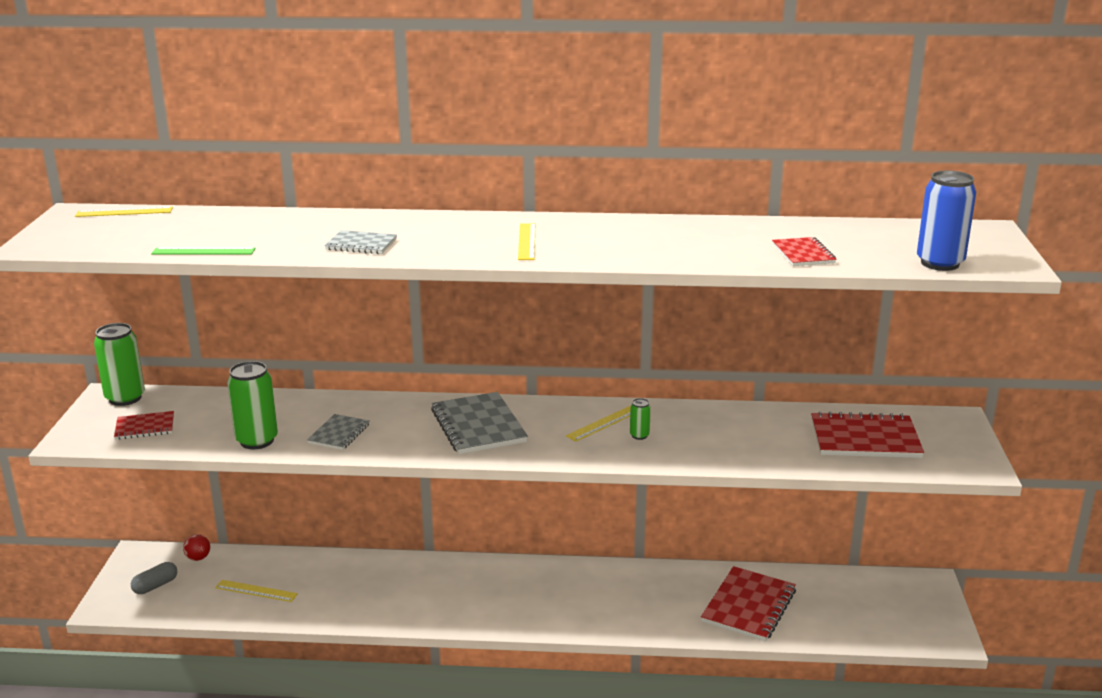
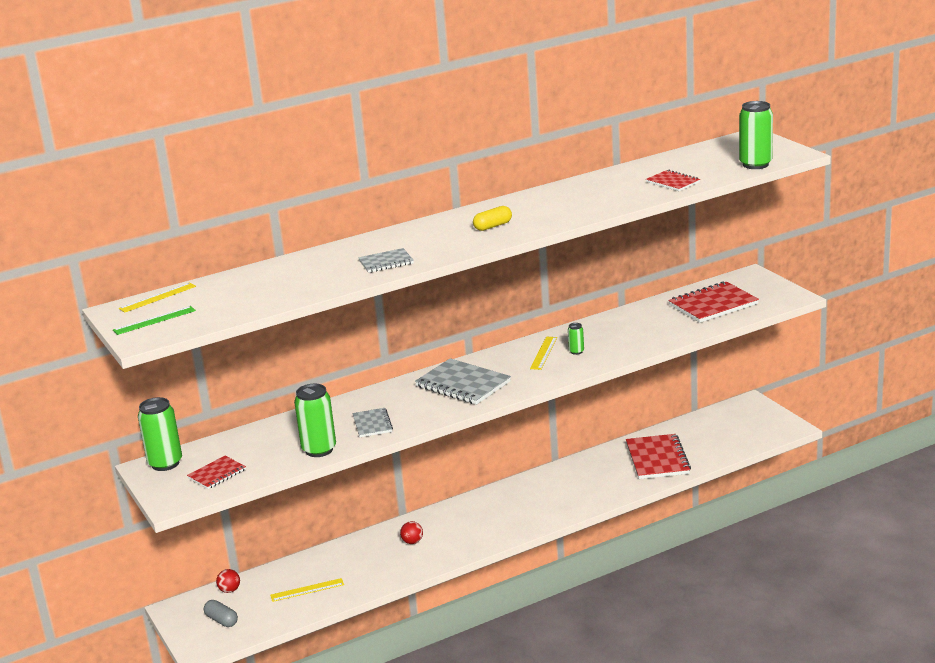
camera: 30 degrees left, 0 degrees up
(155, 586) = (221, 620): grey capsule -> grey capsule turned 60 degrees counterclockwise
(203, 251) = (282, 301): green ruler -> green ruler (154, 320)
(402, 585) = (412, 542): none -> red ball
(526, 241) = (493, 226): yellow ruler -> yellow capsule
(940, 263) = (755, 164): blue can -> green can

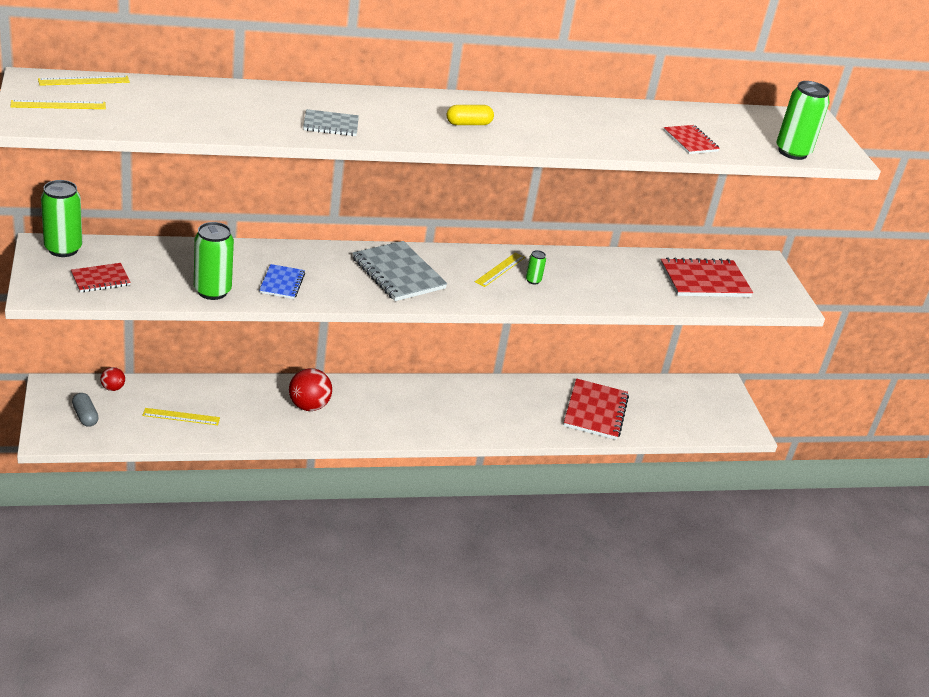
camera: 10 degrees right, 10 degrees up
(154, 320) = (58, 105): green ruler -> yellow ruler
(372, 424) = (282, 283): grey notebook -> blue notebook
(412, 542) = (309, 406): red ball -> red ball, size x1.82

